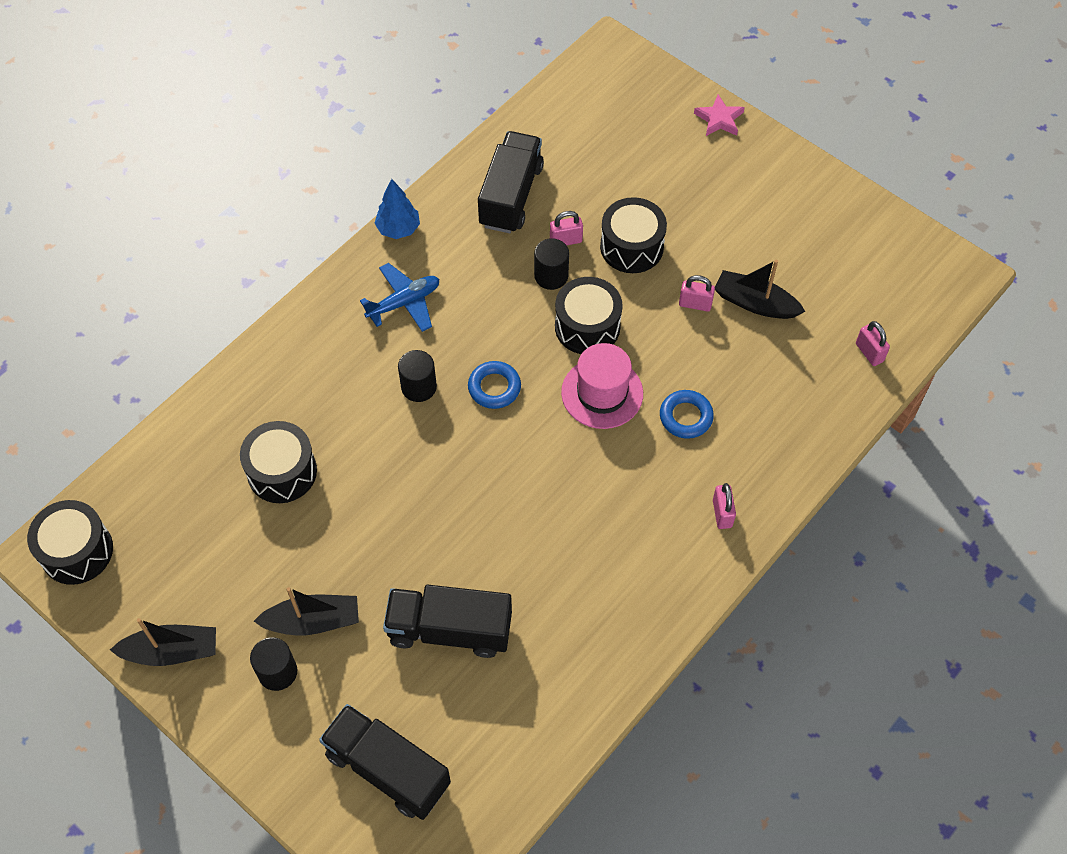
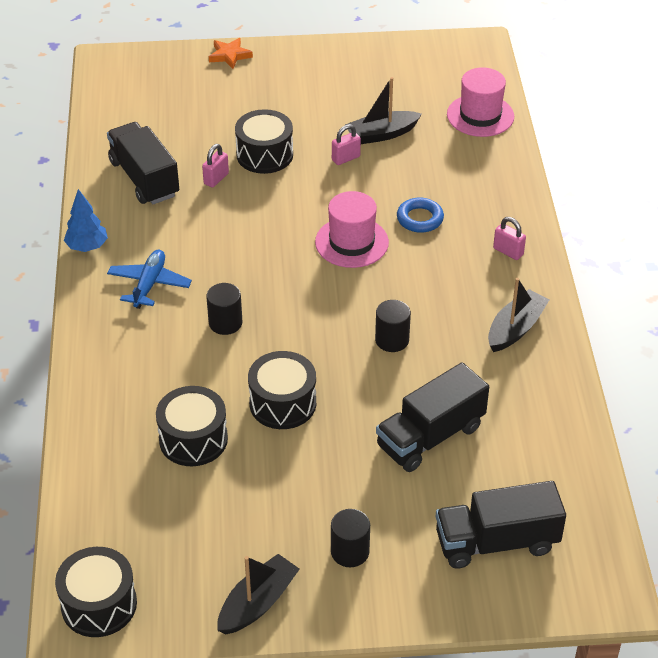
camera: 45 degrees left, 15 degrees down
(313, 621) = (334, 504): black boat -> black boat (515, 329)
(494, 387) = (278, 287): blue ring -> none
(551, 276) = (232, 203): black cylinder -> black cylinder (392, 340)
(587, 327) = (294, 214): black drum -> black drum (282, 403)
(719, 119) = (229, 55): pink star -> orange star
(869, 352) = (480, 115): pink padlock -> pink hat

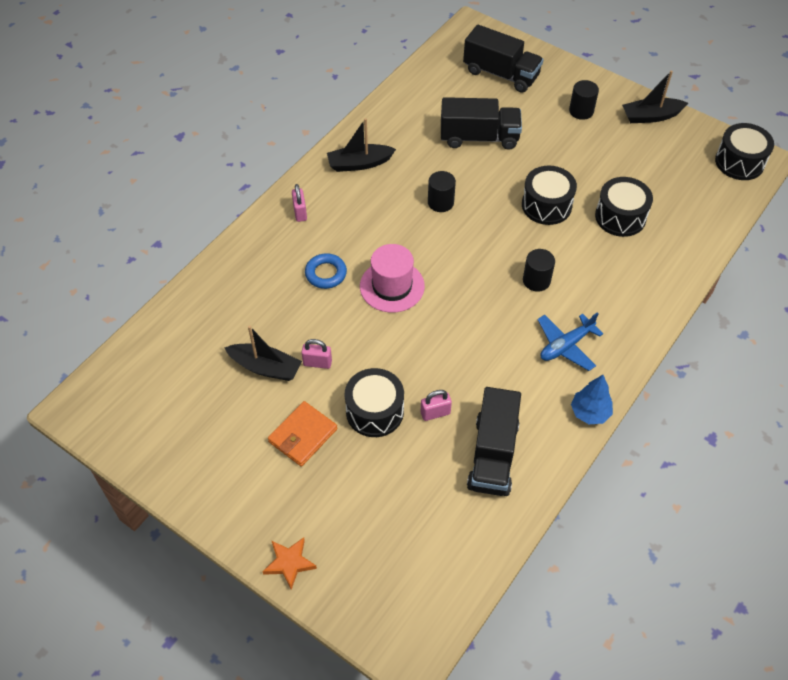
camera: 140 degrees left, 10 degrees up
(301, 114) = (303, 435): none -> orange wallet
(480, 115) = (173, 333): pink hat -> none

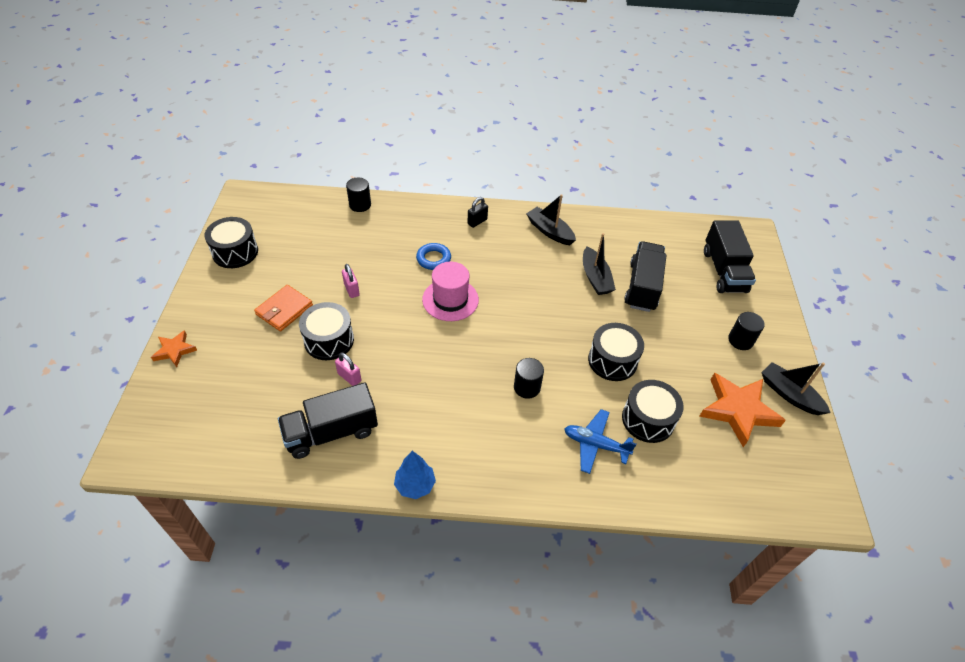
camera: 55 degrees right, 5 degrees down
(265, 367) = (330, 265): black boat -> black boat (595, 278)
(300, 212) = (477, 222): pink padlock -> black padlock
(303, 435) = (284, 310): orange wallet -> orange wallet turned 60 degrees counterclockwise
(440, 202) = (554, 292): black cylinder -> black cylinder (360, 205)
(479, 137) = (642, 287): black truck -> black truck turned 135 degrees counterclockwise
(566, 346) = (474, 437): blue plane -> blue plane (595, 444)
(646, 156) = (738, 410): none -> orange star
(739, 162) = (809, 493): black drum -> black drum (235, 252)

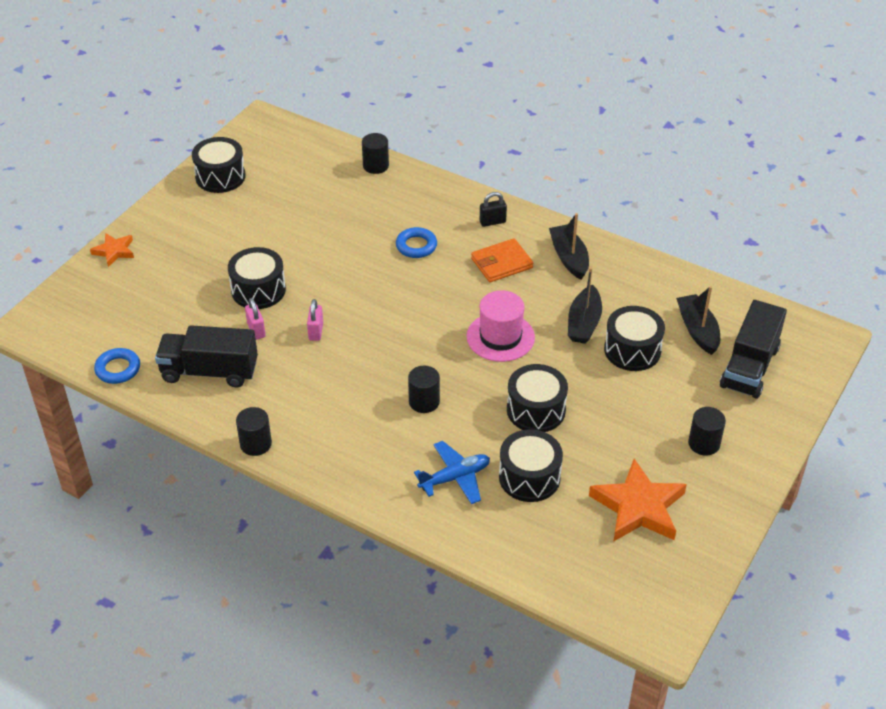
camera: 30 degrees right, 5 degrees down
(243, 464) = (118, 369): none -> blue ring
(284, 310) = (234, 247): orange wallet -> orange wallet (501, 263)
(351, 290) = (311, 249): pink padlock -> pink padlock (316, 331)
(415, 485) = (255, 444): blue tree -> black cylinder
(450, 299) = (405, 292): pink hat -> pink hat (500, 337)
(595, 444) = (455, 478): blue plane -> blue plane turned 105 degrees clockwise
(642, 287) = (632, 350): black truck -> black drum
(789, 394) = (714, 515): black boat -> black boat (697, 330)

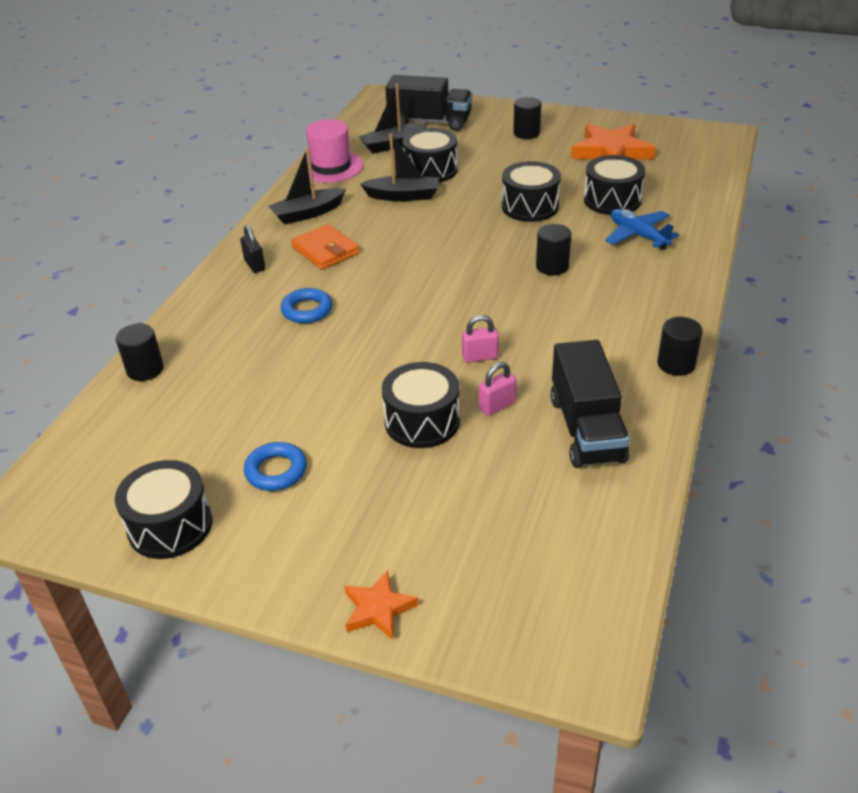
camera: 100 degrees left, 5 degrees down
(118, 369) = (626, 520): blue ring -> blue ring (276, 471)
(500, 337) = (440, 236): pink hat -> pink hat (331, 167)

